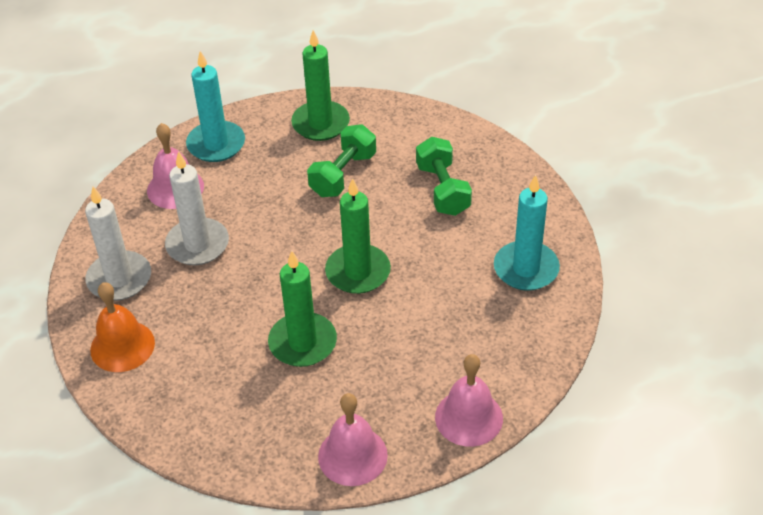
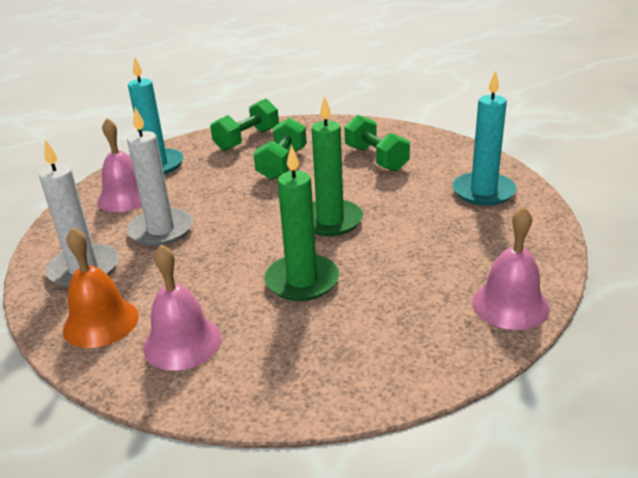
camera: 15 degrees left, 15 degrees down
(320, 123) = (247, 140): green candle -> green dumbbell
(352, 455) = (408, 365): pink bell -> pink bell (182, 342)

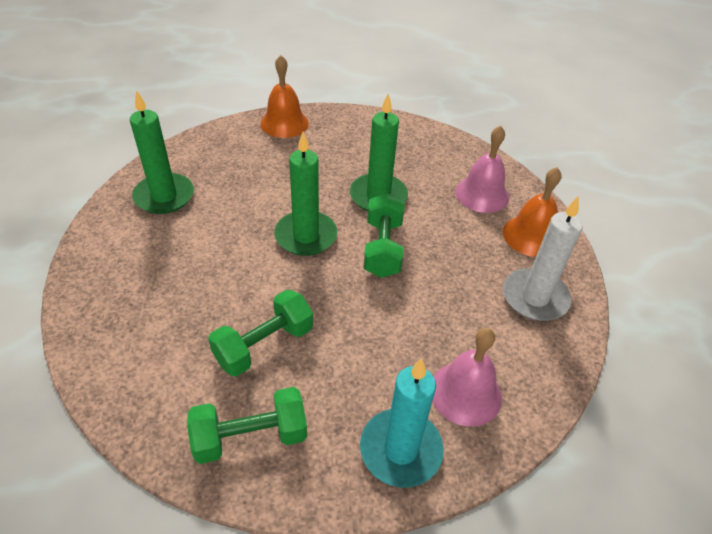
camera: 150 degrees left, 15 degrees up
(161, 230) = (450, 310): white candle -> none
(376, 158) = (173, 290): green dumbbell -> green dumbbell (382, 248)
(483, 192) = (164, 196): turquoise candle -> green candle
(510, 305) = (284, 123): pink bell -> orange bell

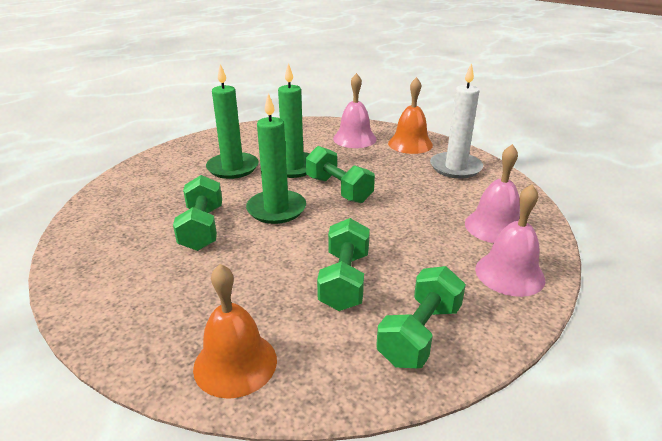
camera: 40 degrees left, 15 degrees down
(164, 196) = (114, 246): green candle -> green candle (232, 168)
(233, 218) = (202, 228): none -> green dumbbell
(284, 123) = (159, 160): orange bell -> orange bell (235, 363)
(400, 449) = (509, 274): turquoise candle -> pink bell

